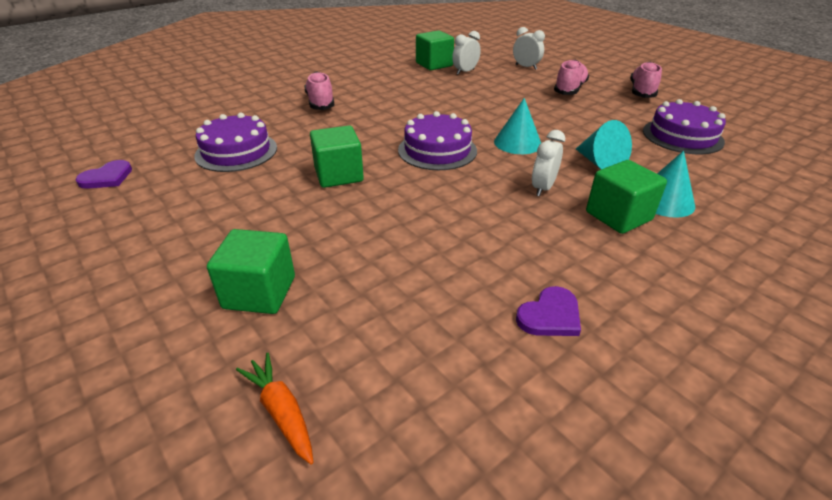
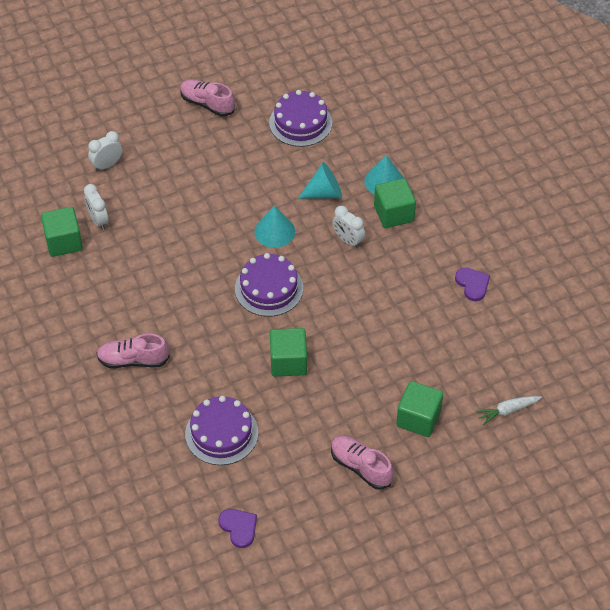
camera: 75 degrees left, 15 degrees up
(281, 411) = (507, 411): orange carrot -> white carrot
(569, 89) = (181, 153): pink shoe -> pink shoe (360, 467)

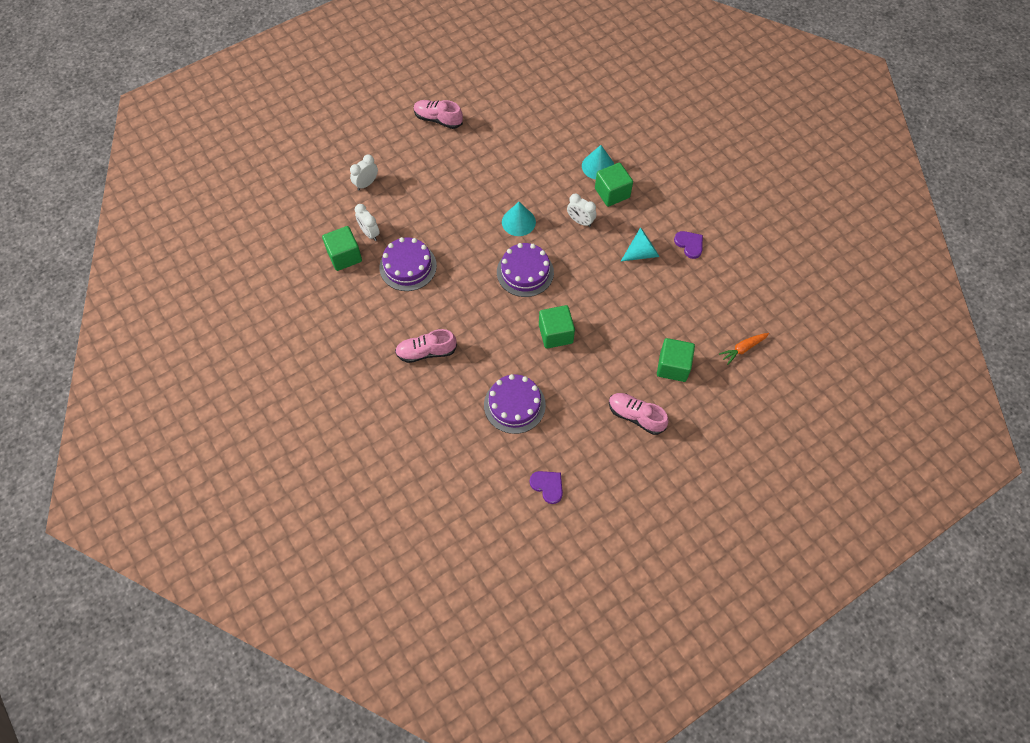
camera: 10 degrees left, 10 degrees up
(300, 123) = (518, 125): purple cake -> purple cake (408, 266)
(324, 193) = (552, 183): turquoise cone -> turquoise cone (641, 253)
(507, 411) = (743, 349): white carrot -> orange carrot

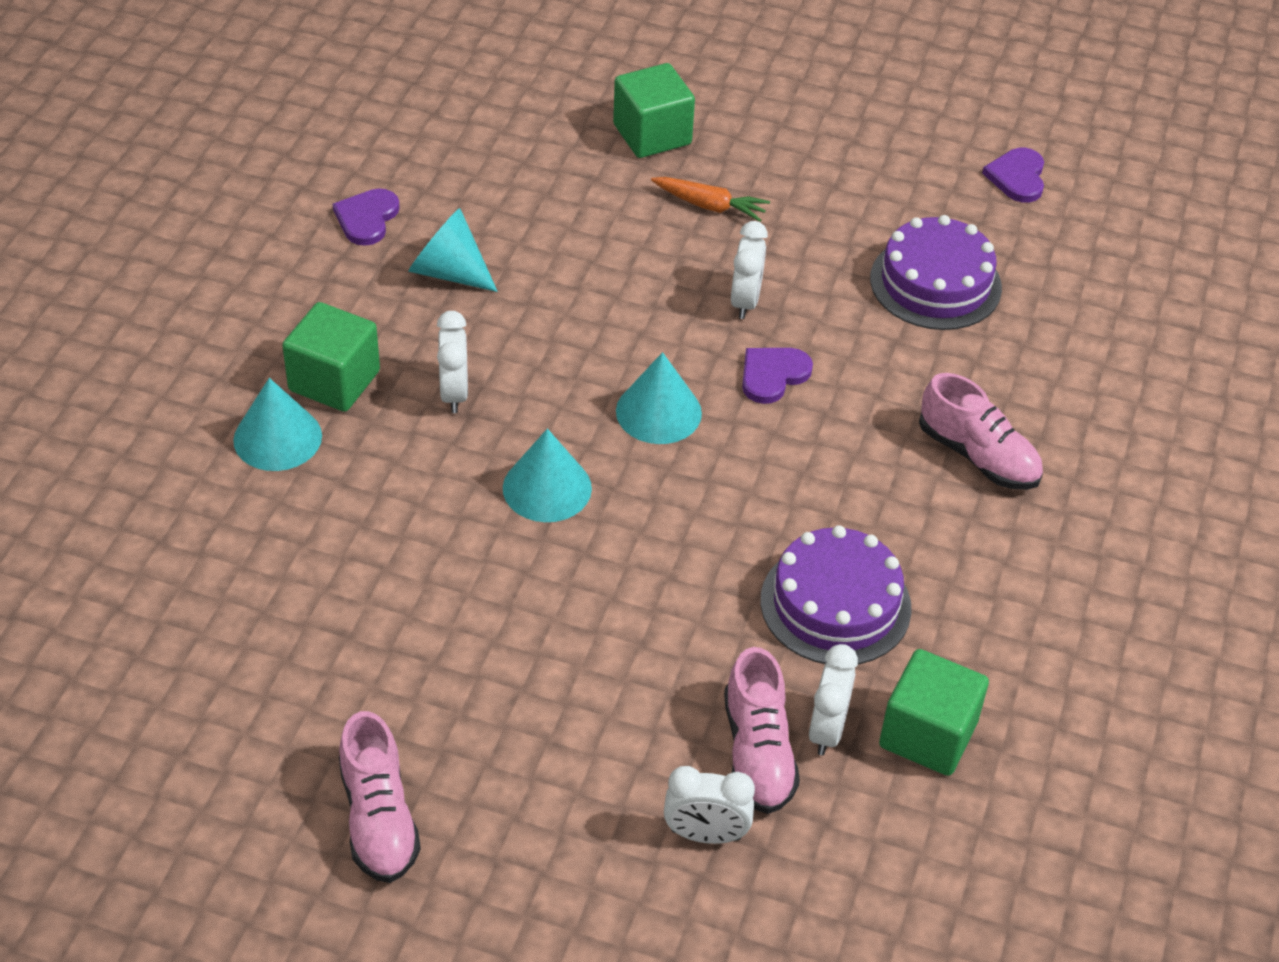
camera: 130 degrees left, 15 degrees down
(513, 317) = (772, 375): none -> purple heart
(525, 272) = (658, 412): purple cake -> turquoise cone
(555, 334) = (745, 301): green cube -> white clock
(636, 416) = (789, 137): pink shoe -> pink shoe (758, 752)
(743, 349) = (532, 73): orange carrot -> orange carrot (710, 206)

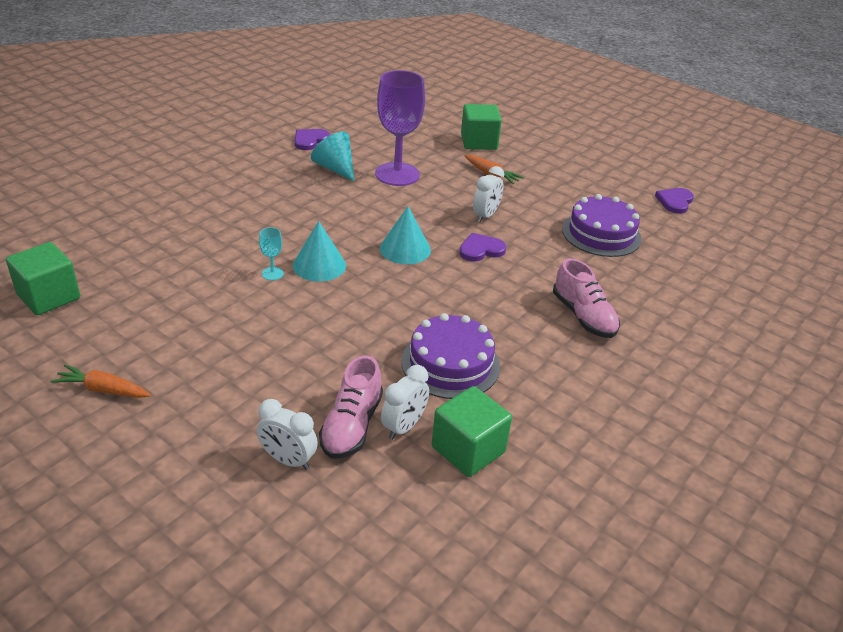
camera: 20 degrees right, 10 degrees down
(277, 438) = (196, 209): turquoise cone -> none
(334, 381) = (243, 195): green cube -> green cube (49, 297)
(379, 818) = (103, 390): pink shoe -> orange carrot
(454, 393) = (300, 214): white clock -> none
(486, 528) = (272, 273): none -> turquoise goblet
(558, 253) = (397, 174): none -> purple goblet

